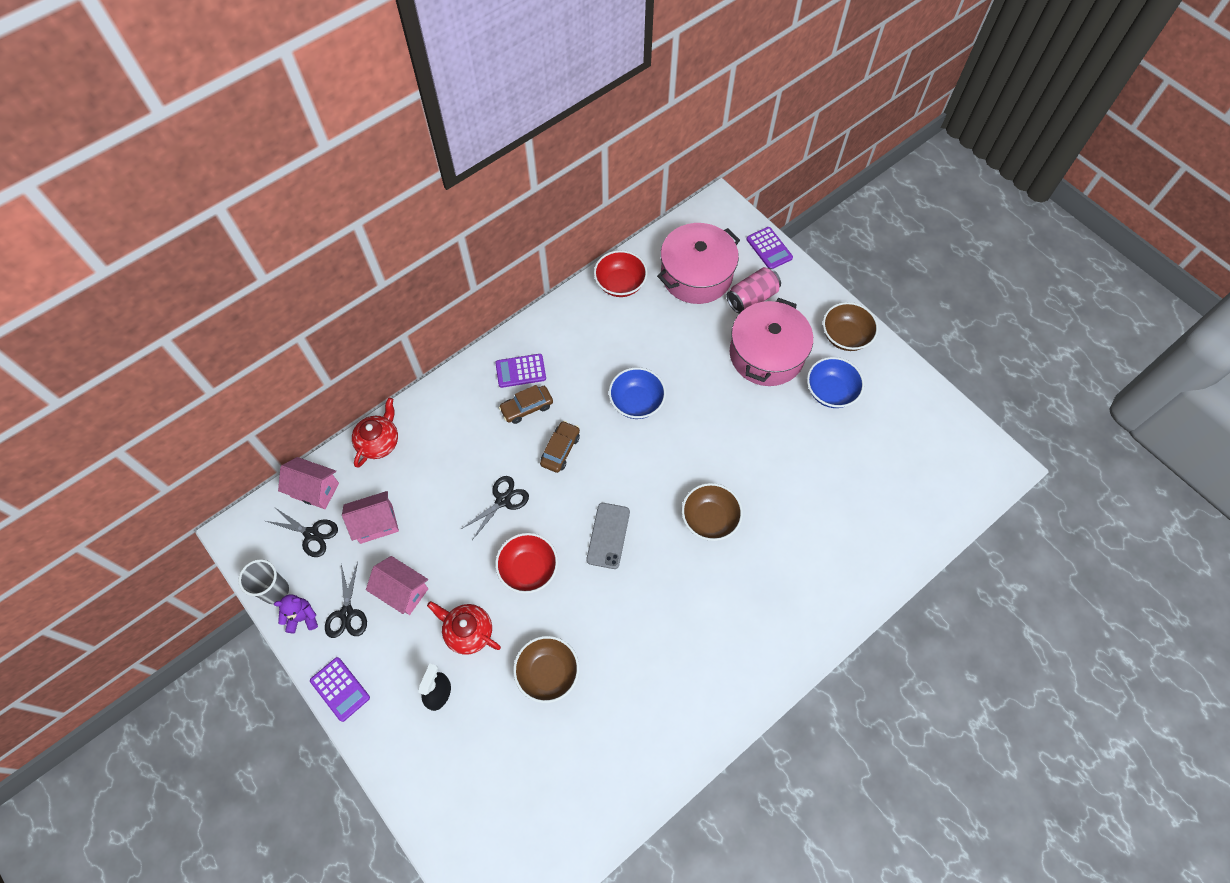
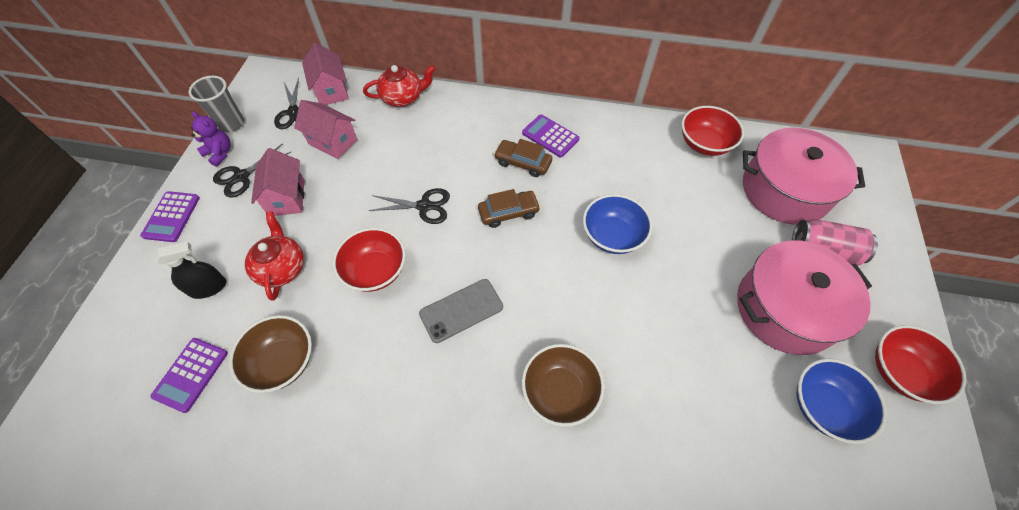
camera: 50 degrees right, 5 degrees down
(769, 248) = (889, 227): purple calculator -> purple calculator (191, 374)
(845, 336) = (900, 372): brown bowl -> red bowl

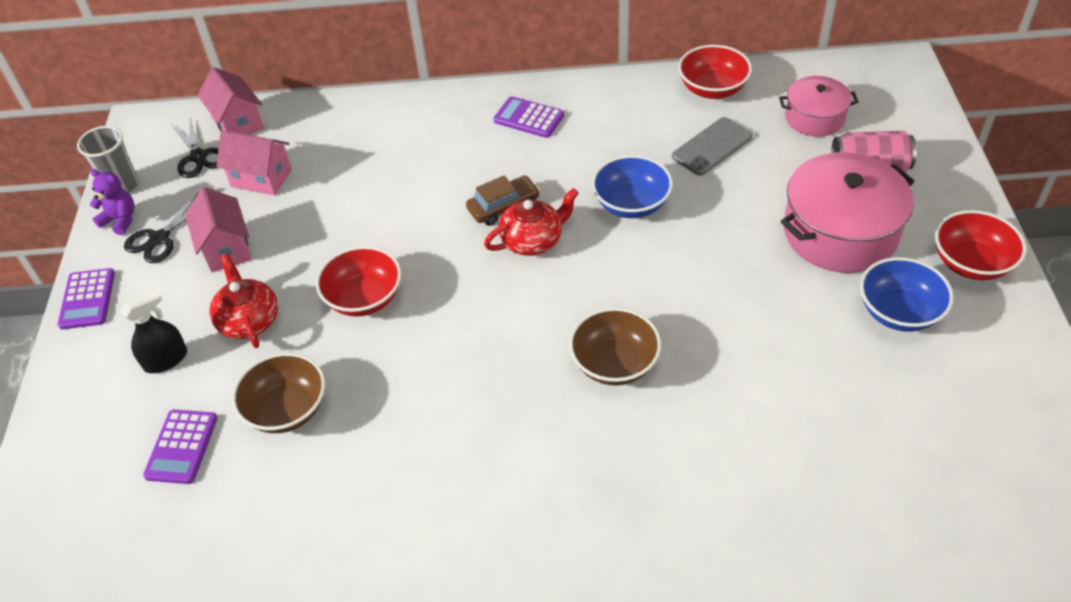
camera: 10 degrees left, 10 degrees down
(403, 97) = (333, 113): red teapot -> red teapot (533, 240)
(424, 206) = (400, 222): black scissors -> none
(461, 310) = (479, 314): grey phone -> grey phone (712, 146)
(523, 163) = (504, 152): brown car -> none
(785, 190) = (814, 118): pink pot -> pink pot, size x0.58

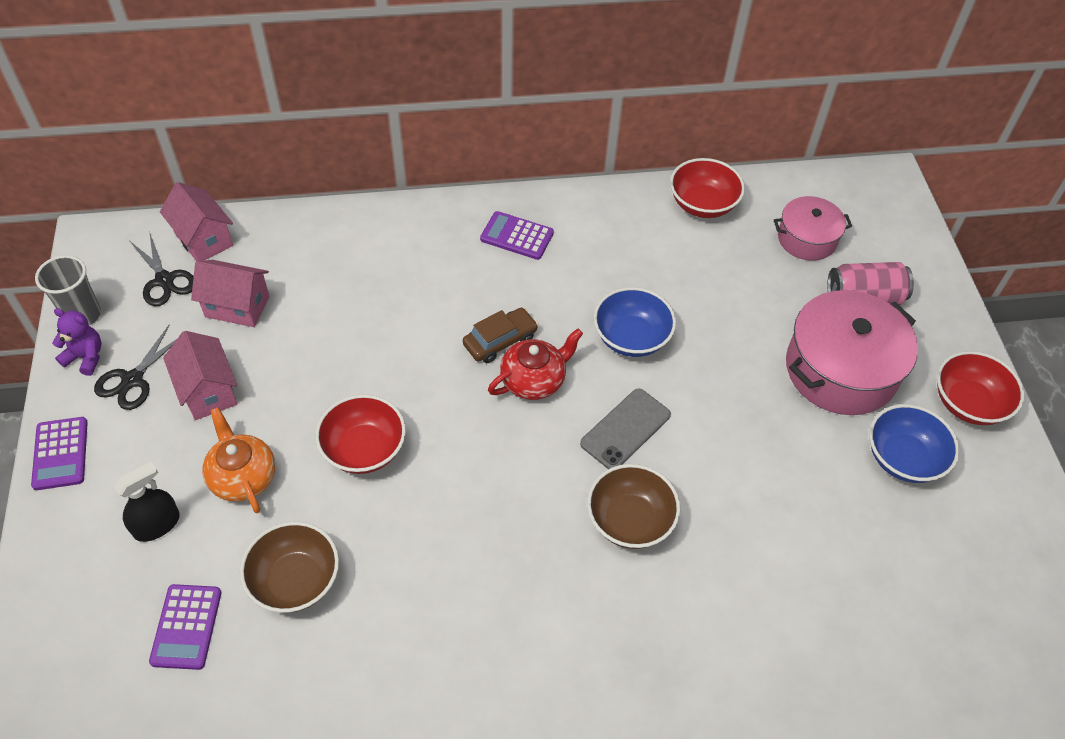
camera: 10 degrees left, 5 degrees up
(249, 320) = (242, 476): red teapot -> orange teapot
(712, 146) = (707, 271): grey phone -> grey phone (625, 429)

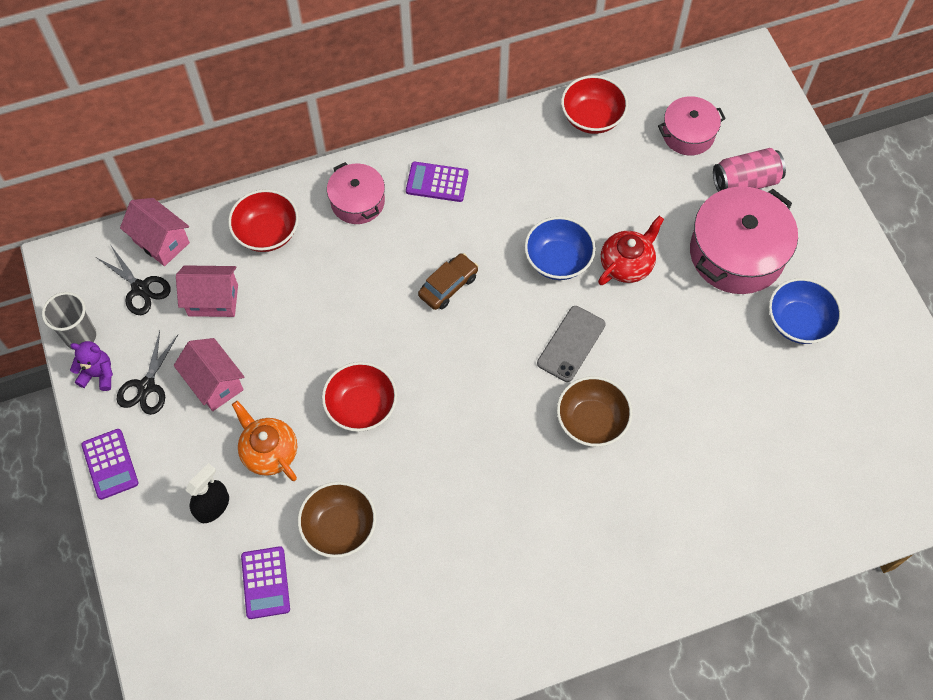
camera: 10 degrees left, 10 degrees up
(425, 239) = (357, 201): none -> pink pot
(534, 380) = (485, 315): red teapot -> red teapot (627, 264)
(968, 403) = (844, 262): red bowl -> red bowl (267, 233)

